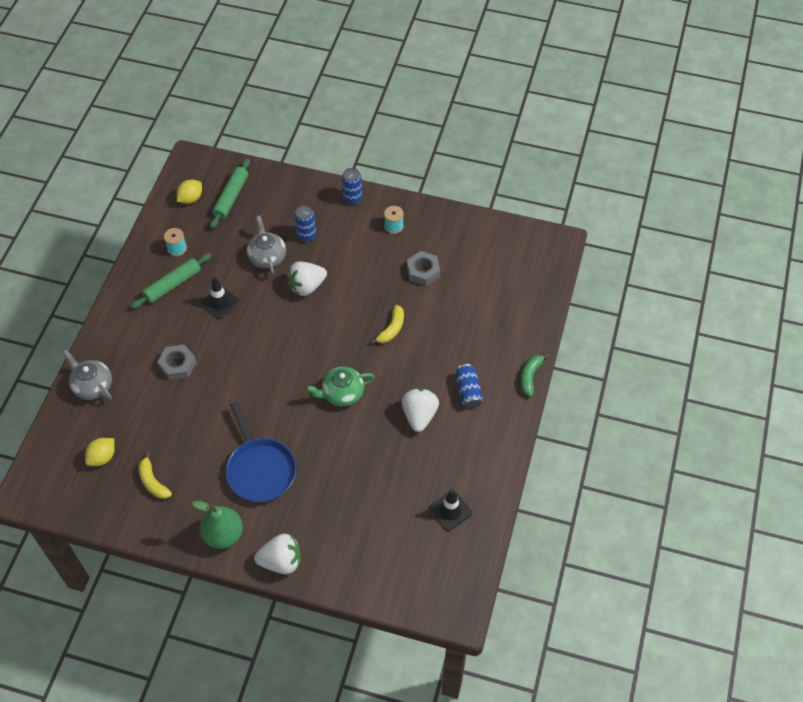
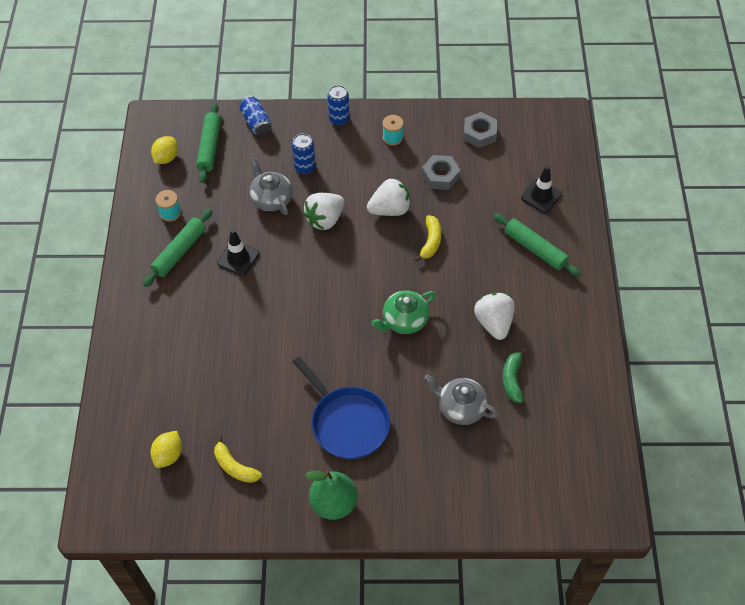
camera: 15 degrees left, 0 degrees up
(92, 385) = (129, 380): grey teapot -> grey teapot (460, 407)
(178, 365) = (216, 335): grey nut -> grey nut (479, 134)
(281, 561) = (407, 514): white strawberry -> white strawberry (390, 209)
(450, 511) = (564, 413): black traffic cone -> black traffic cone (541, 196)
(468, 391) = (534, 286): blue can -> blue can (256, 122)
(482, 358) = (535, 249): none -> green rolling pin
(530, 376) = (590, 255): green banana -> green banana (512, 379)

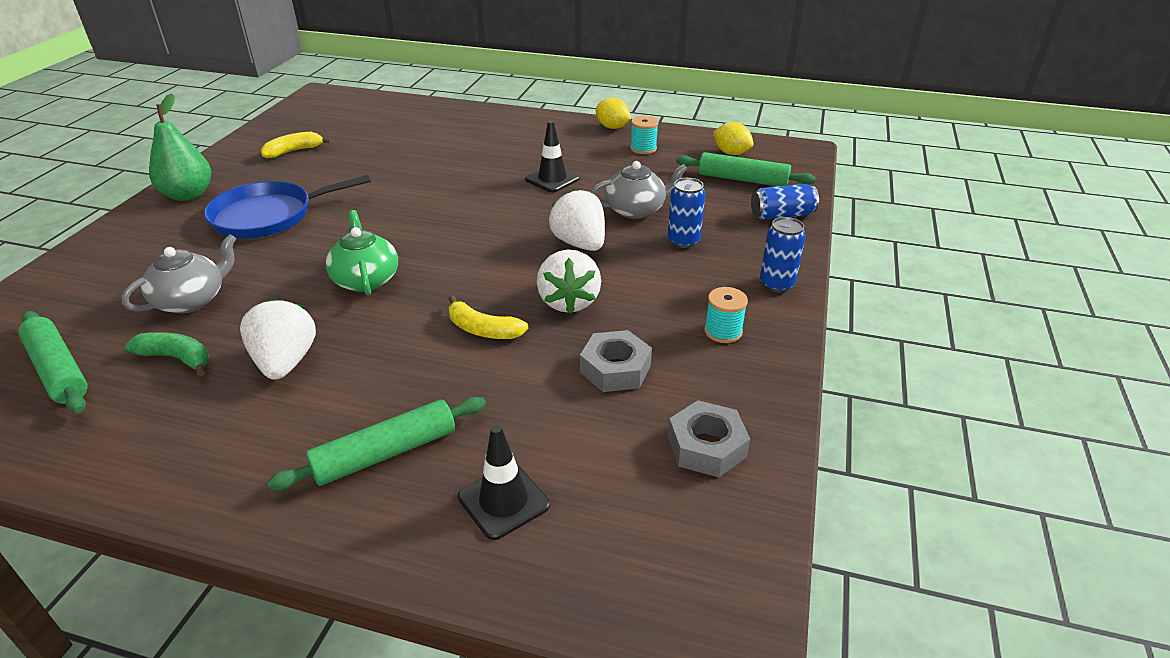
camera: 105 degrees right, 20 degrees down
(168, 455) = (343, 124): yellow lemon -> yellow lemon (612, 127)
(180, 252) = (583, 149): green rolling pin -> green rolling pin (58, 370)
(494, 323) = (285, 362): white strawberry -> white strawberry turned 105 degrees counterclockwise

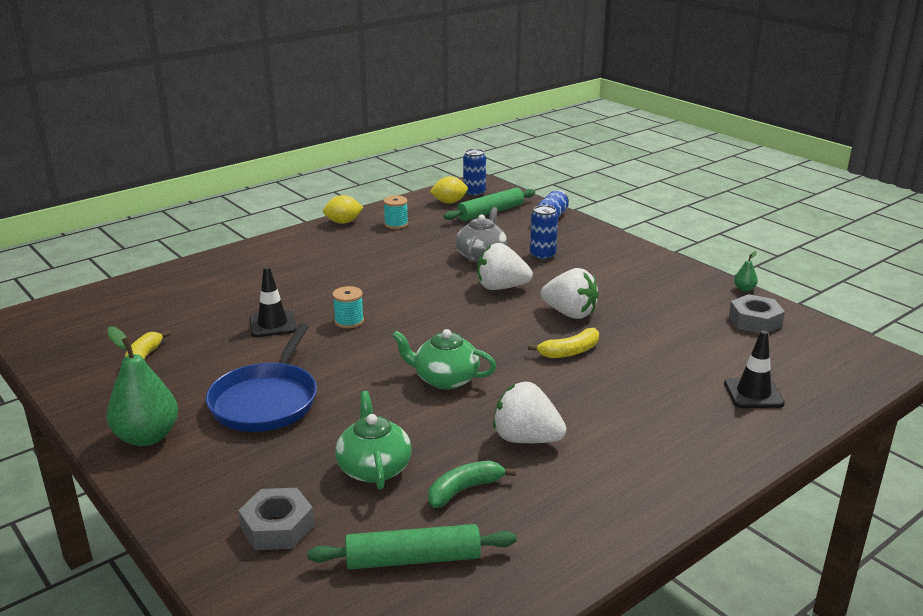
camera: 55 degrees left, 10 degrees down
(191, 300) = (374, 468): grey teapot -> green teapot
(385, 453) = (675, 422): green rolling pin -> none
(552, 179) = (392, 268): black traffic cone -> black traffic cone (272, 324)
(615, 369) = (660, 322): grey nut -> grey nut (277, 527)
(723, 331) = (655, 280): turquoise spool -> turquoise spool (349, 321)
(776, 284) = (625, 248): blue can -> blue can (474, 193)
(790, 410) = (744, 289): none -> green pear

